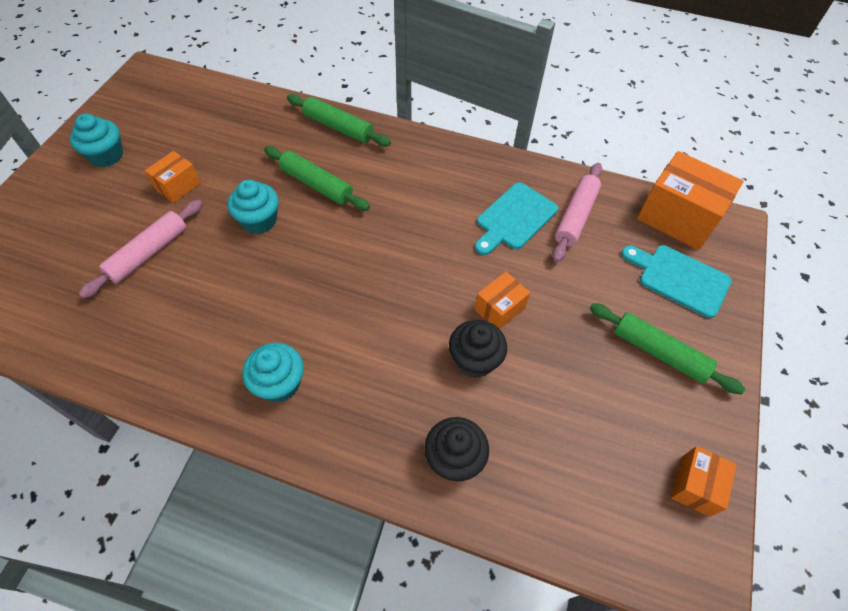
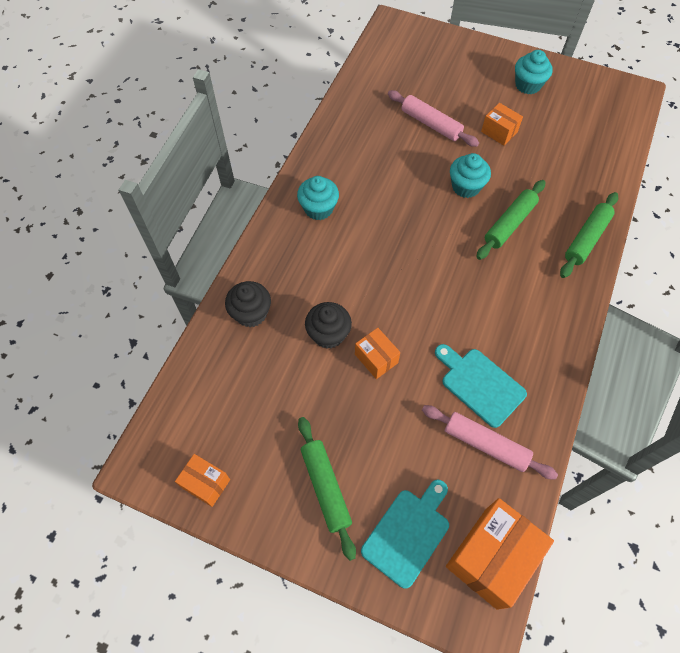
camera: 95 degrees right, 5 degrees up
(659, 353) = (325, 487): green rolling pin -> green rolling pin turned 60 degrees counterclockwise

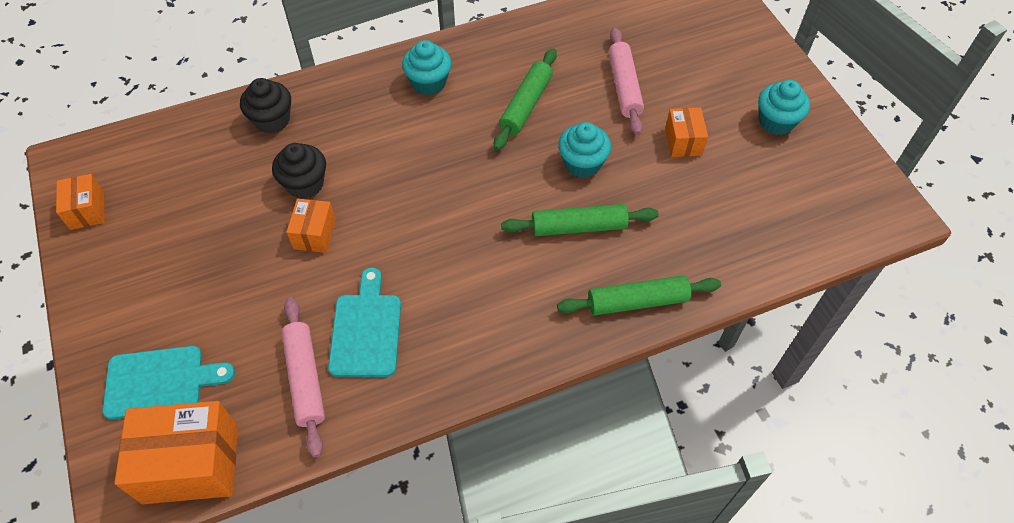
camera: 45 degrees right, 5 degrees down
(325, 487) = (153, 291): green rolling pin -> green rolling pin (525, 105)

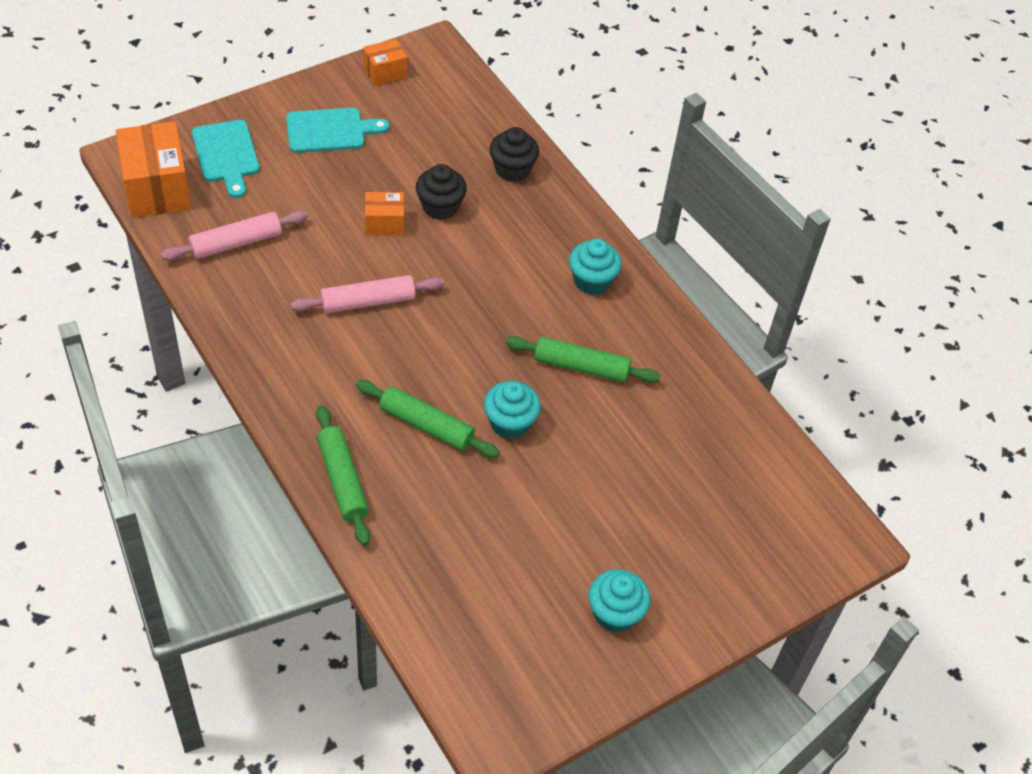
camera: 75 degrees right, 5 degrees down
(366, 330) = (287, 276): turquoise cutting board -> turquoise cutting board (330, 131)
(578, 227) = (426, 425): green rolling pin -> green rolling pin turned 45 degrees counterclockwise
(624, 87) = (631, 456): pink rolling pin -> pink rolling pin (368, 302)
(683, 141) = (562, 516): orange box -> none

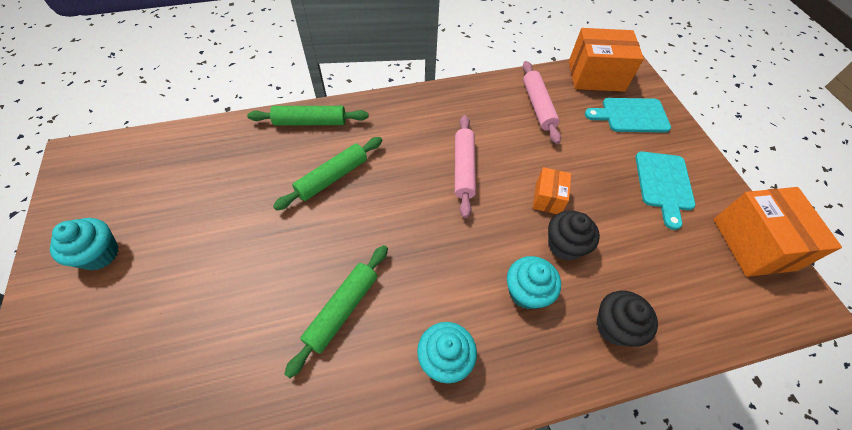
camera: 110 degrees right, 5 degrees up
(385, 72) = (753, 244): orange box -> orange box, size x1.86
(510, 423) = (308, 233): turquoise cupcake -> turquoise cupcake (526, 292)

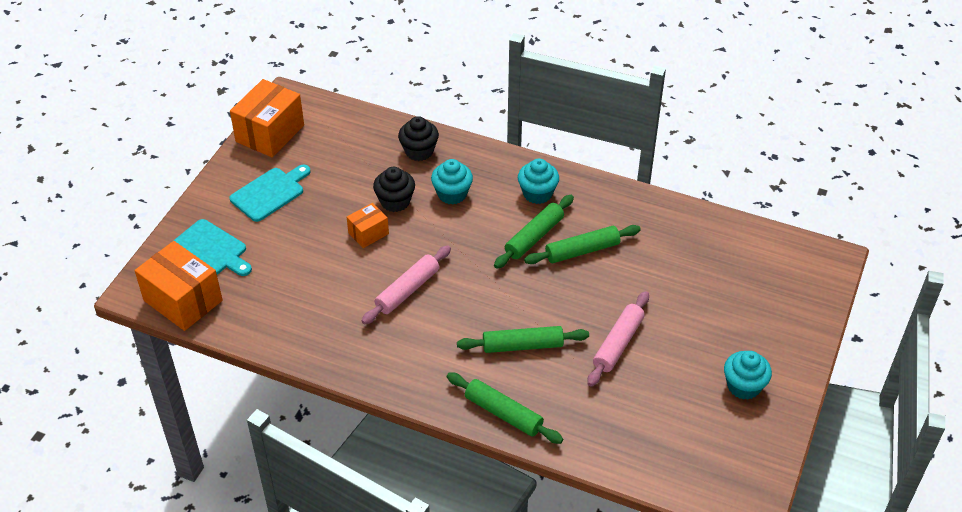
camera: 140 degrees left, 10 degrees down
(403, 294) = (534, 237): none -> green rolling pin
(538, 106) = (278, 304): pink rolling pin -> pink rolling pin (618, 344)

